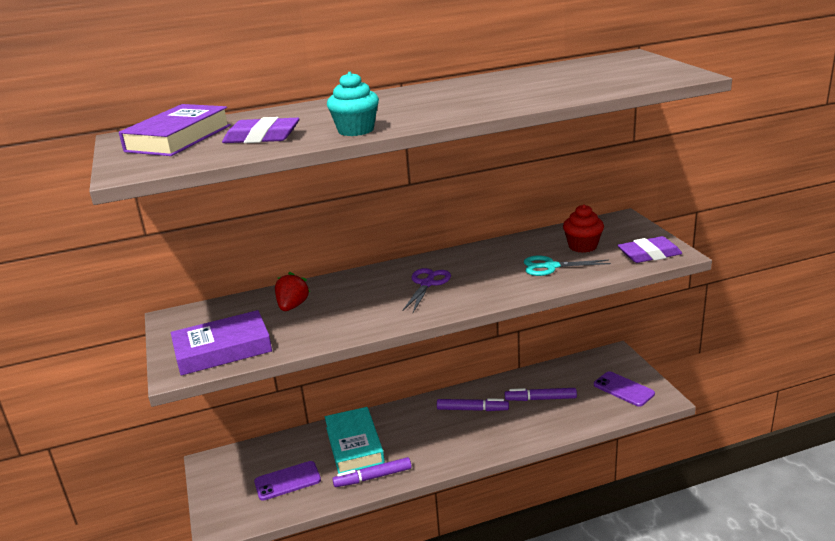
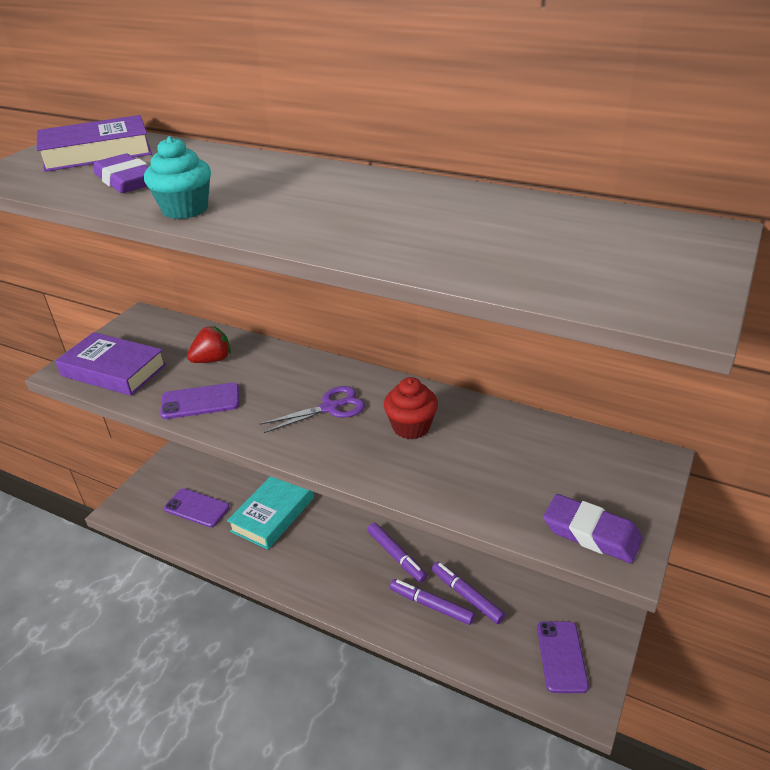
camera: 45 degrees right, 10 degrees up
(333, 326) = (200, 401): none -> purple phone
(373, 477) = (245, 555): purple marker -> purple marker (431, 605)
(550, 266) = (462, 469): turquoise scissors -> none
(582, 246) = (539, 466): red cupcake -> red cupcake (411, 427)

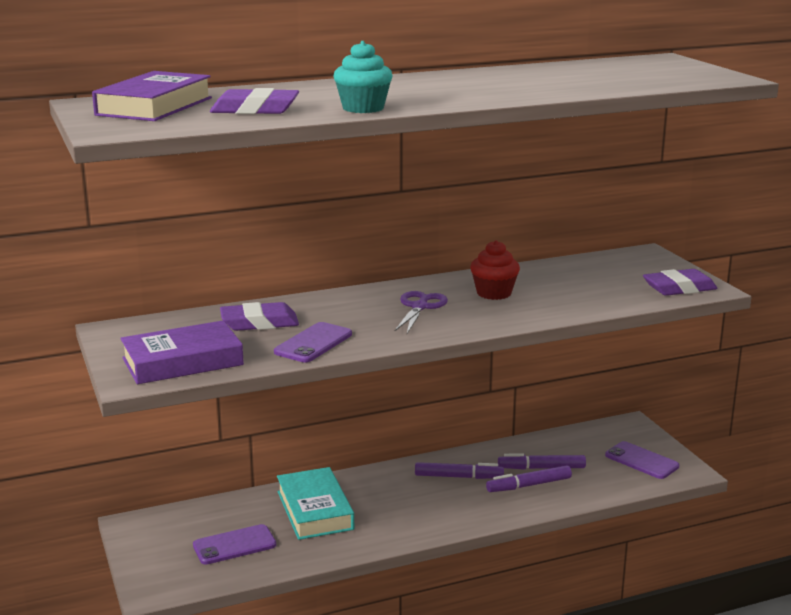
camera: 50 degrees left, 15 degrees down
(212, 360) = (259, 323): red strawberry -> purple eraser

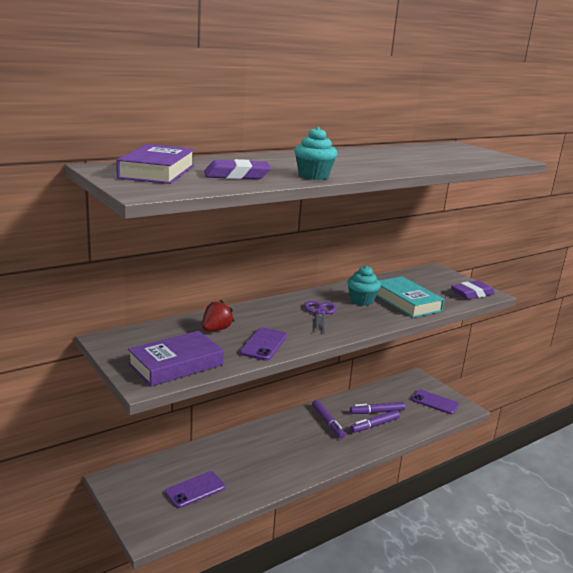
camera: 15 degrees left, 0 degrees up
(259, 323) = (216, 329): purple eraser -> red strawberry
(315, 510) = (242, 456): turquoise book -> turquoise book (406, 302)
(458, 477) = (327, 422): purple marker -> purple marker turned 75 degrees clockwise
(494, 293) = (361, 301): red cupcake -> turquoise cupcake

